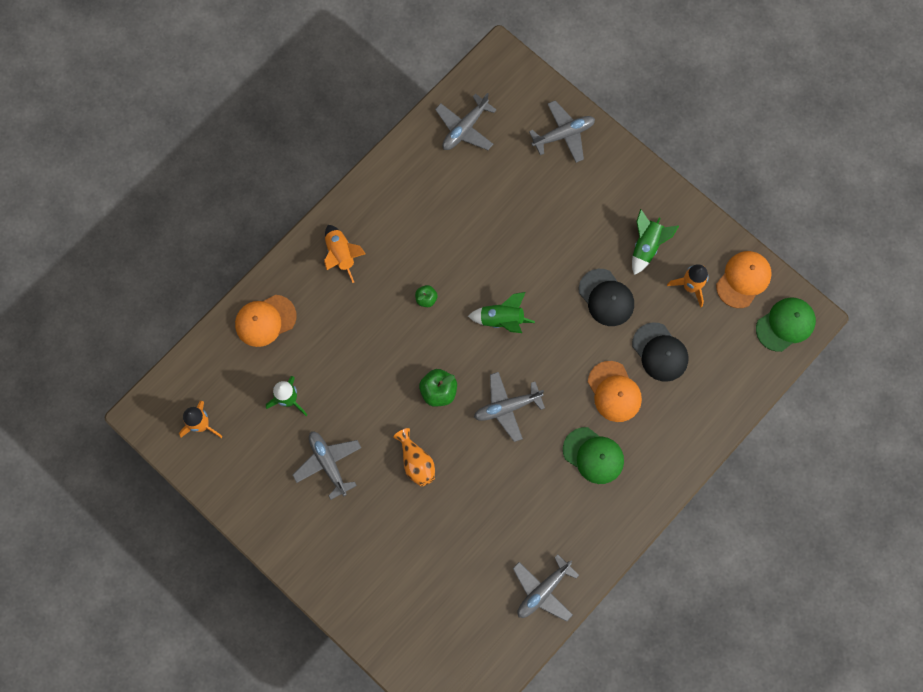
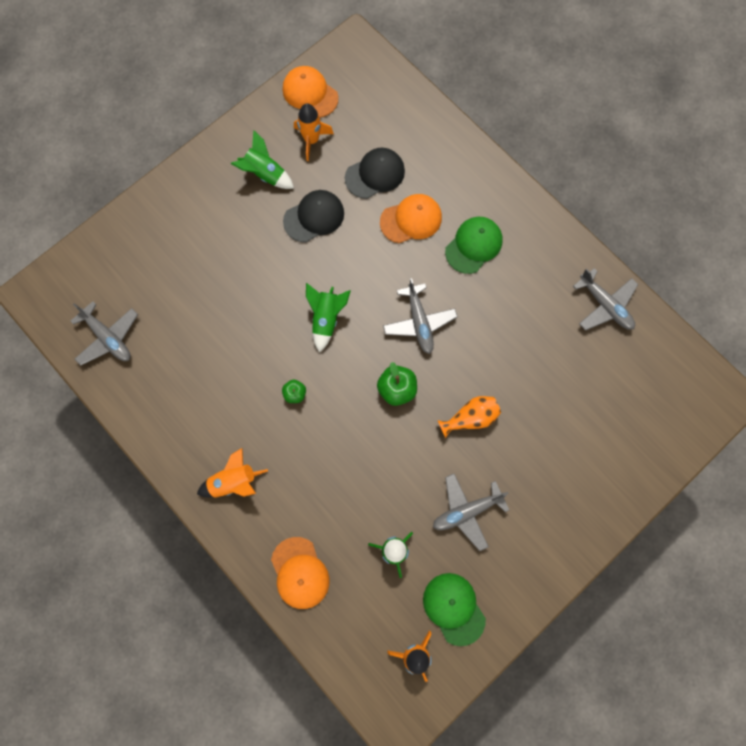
camera: 85 degrees left, 0 degrees up
(563, 134) = (133, 239): grey plane -> none
(785, 324) = (358, 64): green cap -> green cap (454, 608)

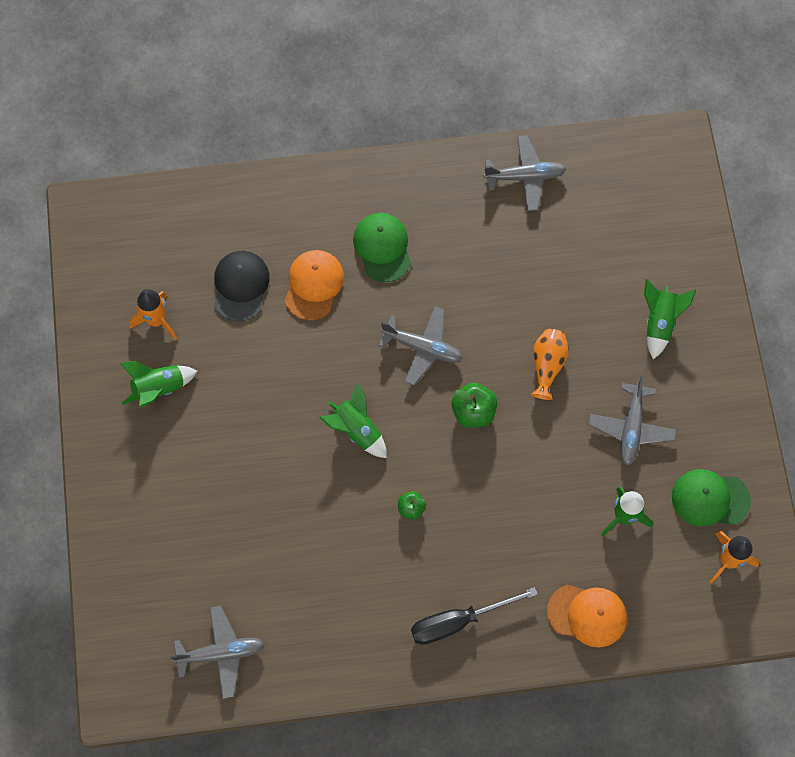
camera: 55 degrees left, 5 degrees down
(233, 482) = (458, 621): orange rocket -> black screwdriver
(310, 93) = (104, 288): orange cap -> none
(314, 217) = (242, 372): black cap -> none
(566, 478) = (659, 322): none -> green rocket

